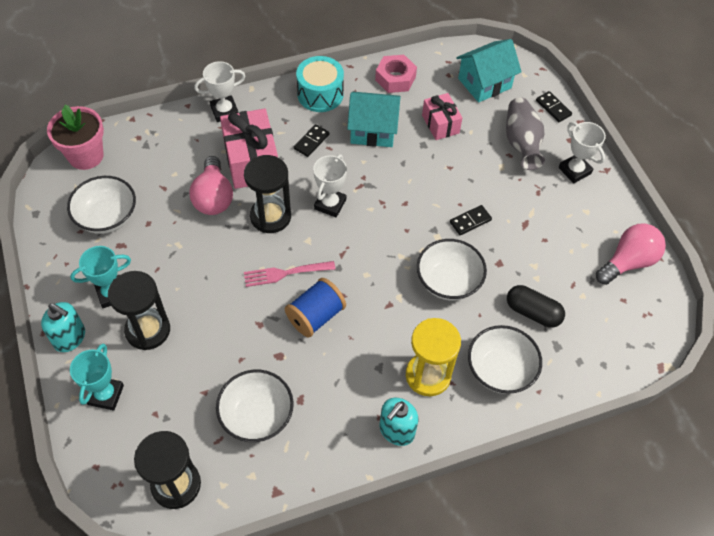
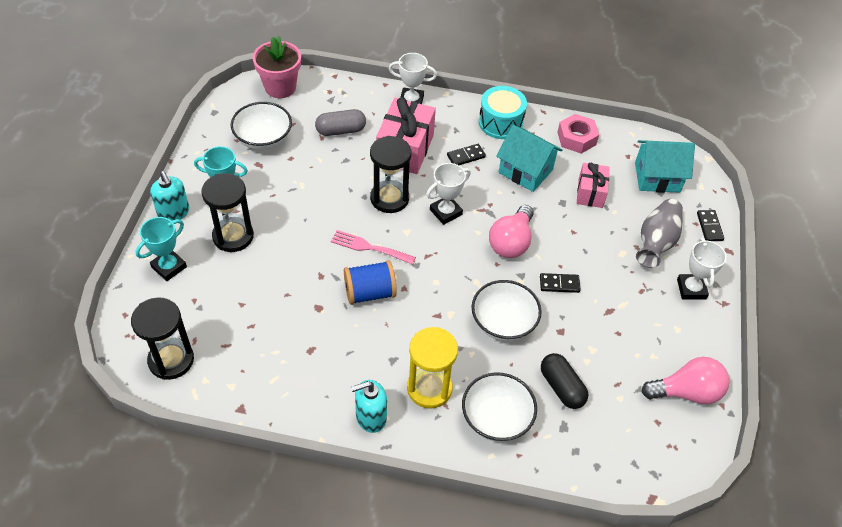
camera: 30 degrees right, 5 degrees down
(178, 172) = (341, 130): none -> grey capsule
(213, 197) = (355, 162): pink light bulb -> pink light bulb (511, 242)
(257, 415) = (268, 343): white bowl -> none

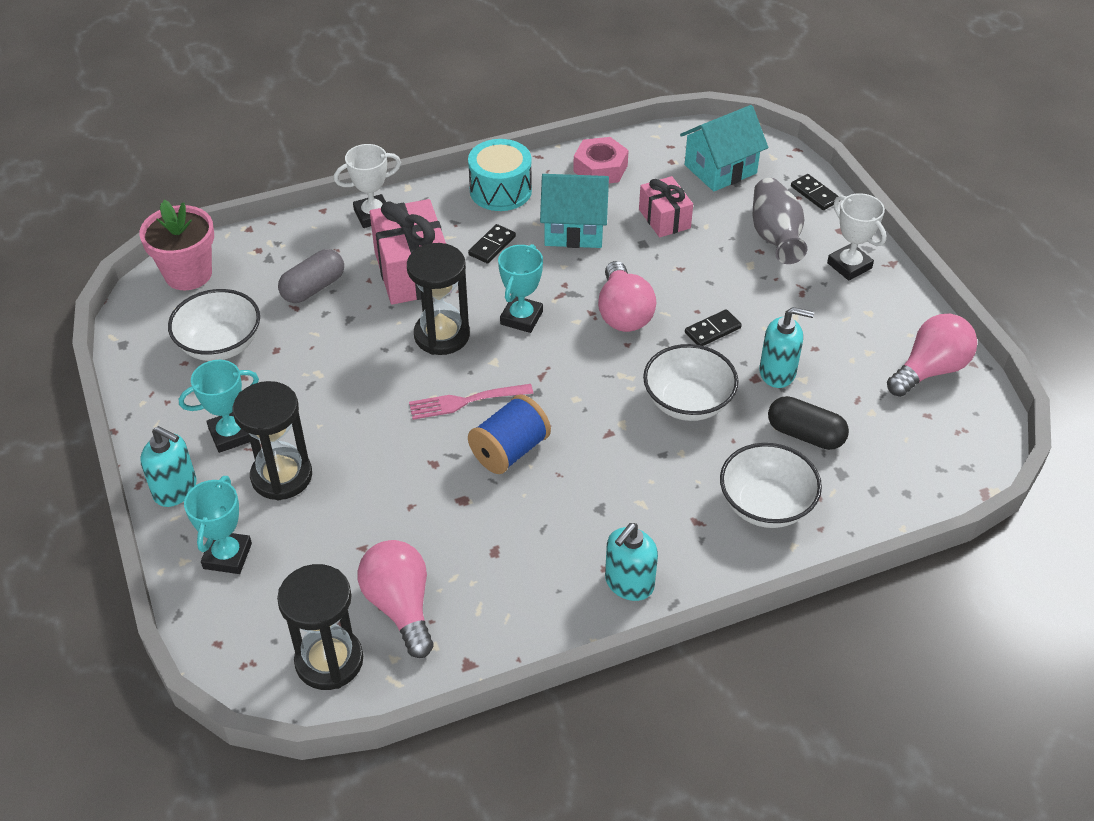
camera: 30 degrees left, 5 degrees down
(233, 351) = (400, 606): none -> pink light bulb
(429, 388) = (667, 515): yellow hourglass -> none
(445, 212) = (521, 318): white trophy -> turquoise trophy
(578, 335) = (777, 372): none -> turquoise soap dispenser

